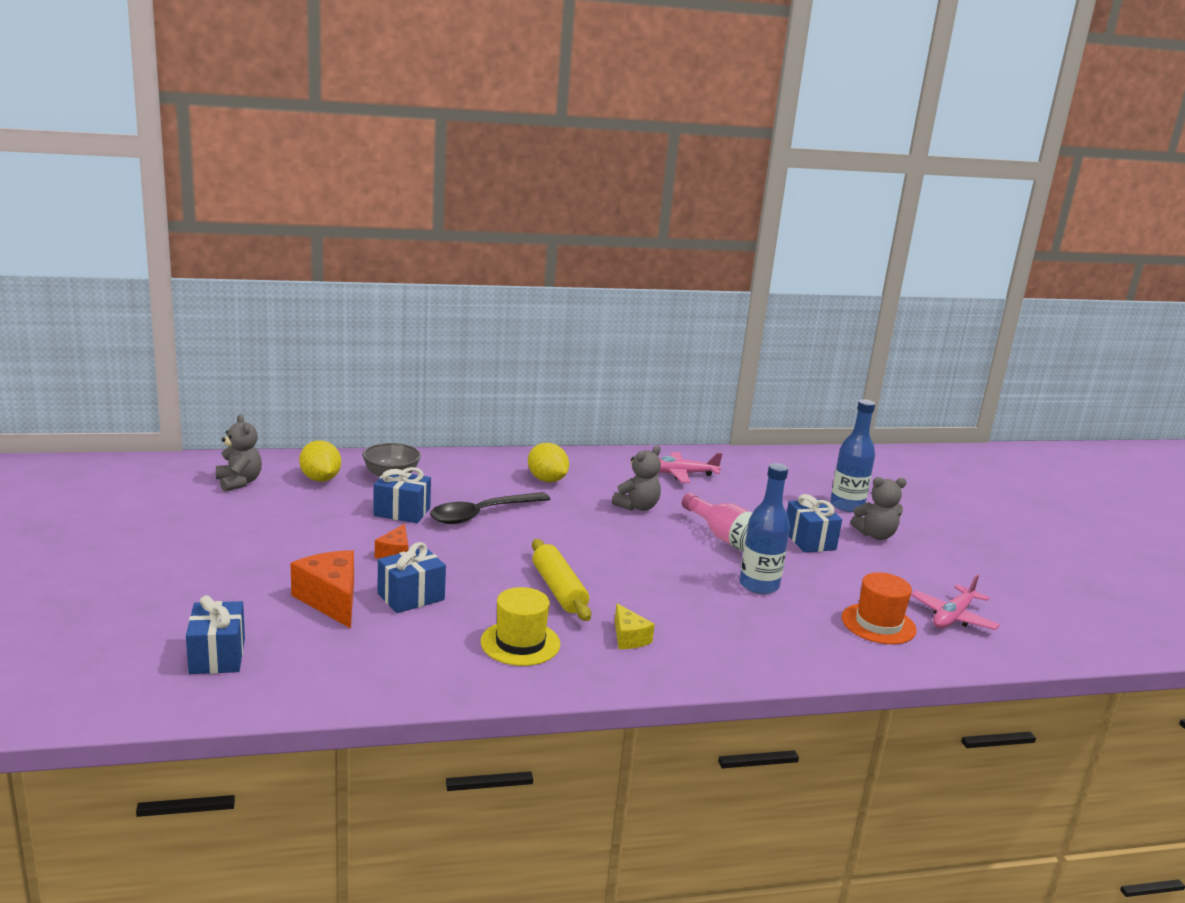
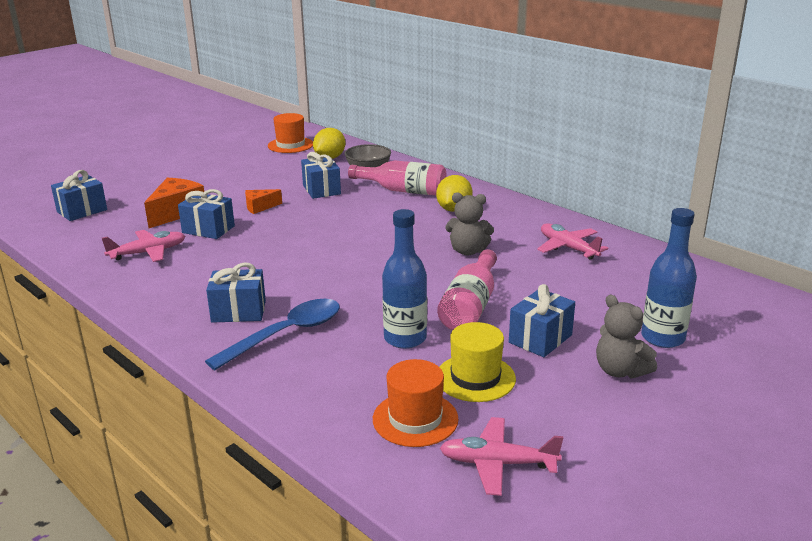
camera: 60 degrees right, 5 degrees up
(239, 482) = (290, 145): grey teddy bear -> orange hat
(421, 646) = (148, 252): none -> pink plane
(469, 481) = (403, 190): none -> pink bottle
(482, 514) = (358, 210): black spoon -> none
(520, 643) = (186, 278): yellow hat -> yellow hat (475, 378)
(559, 590) = (280, 267): yellow rolling pin -> none
(629, 638) = (238, 311): yellow cheese -> blue gift
(698, 630) = (286, 334): none -> blue spoon

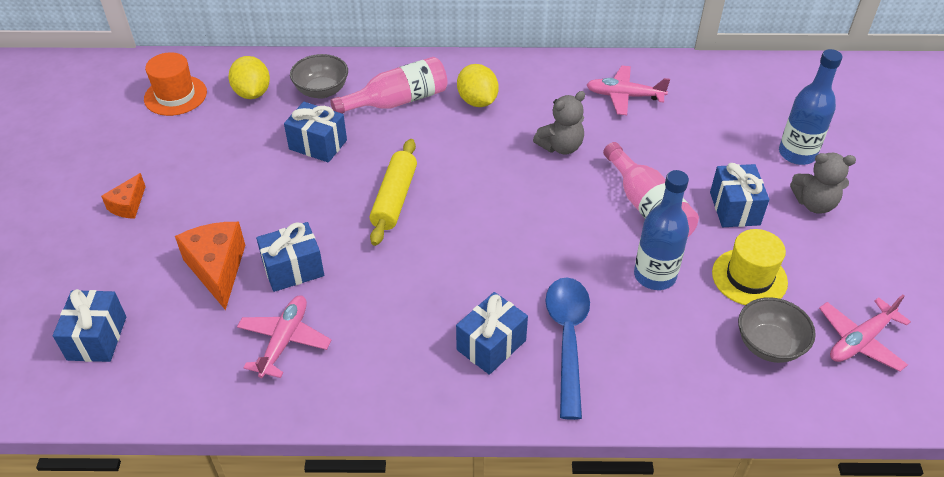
camera: 45 degrees left, 20 degrees up
(260, 207) = (295, 206): orange cheese -> orange cheese (128, 205)
(316, 227) = (394, 199): none -> yellow rolling pin
(415, 419) = (769, 345): orange hat -> grey bowl

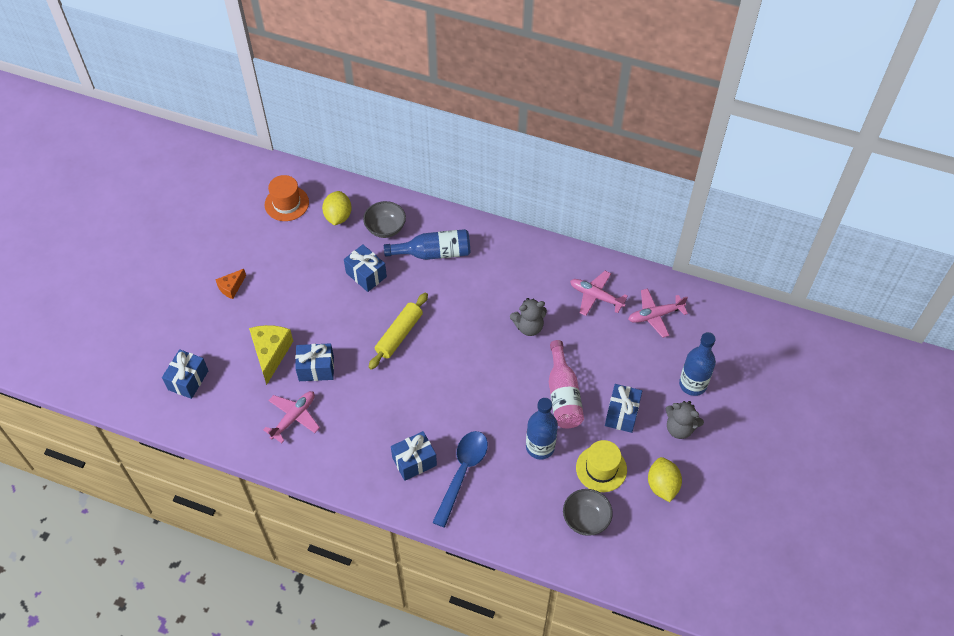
camera: 20 degrees right, 10 degrees up
(217, 269) = (271, 353): orange cheese -> yellow cheese
(397, 101) = (433, 253): pink bottle -> blue bottle
(477, 101) = (489, 270): yellow lemon -> yellow lemon (662, 485)
(860, 341) = (646, 536): pink plane -> pink plane (655, 315)

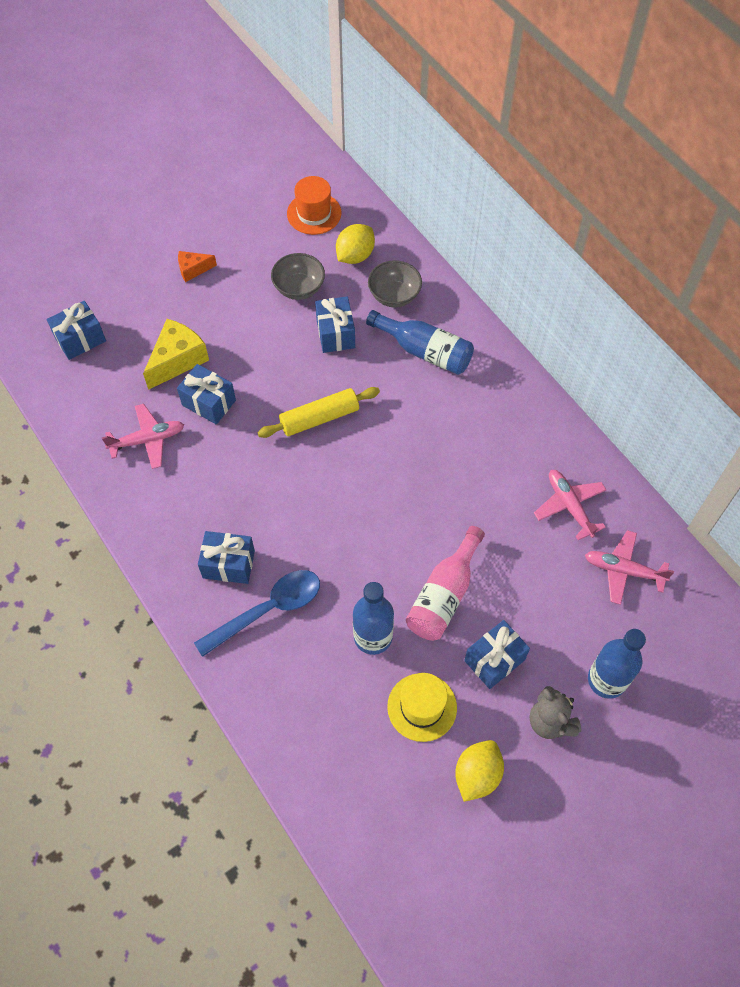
camera: 35 degrees right, 5 degrees up
(528, 327) = (465, 494): grey teddy bear -> none
(586, 519) = (359, 753): grey bowl -> grey bowl (299, 288)

